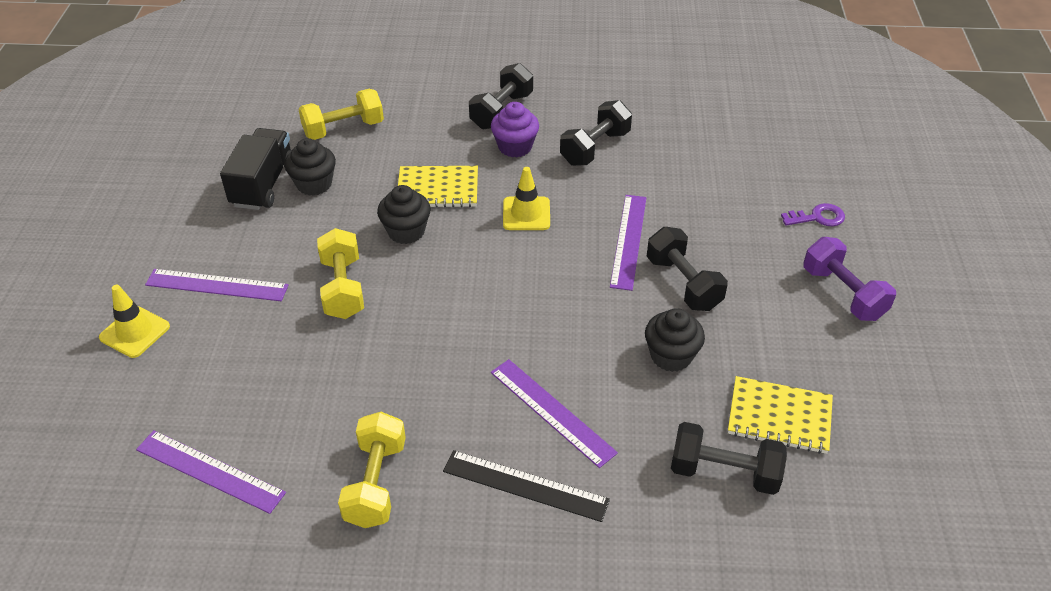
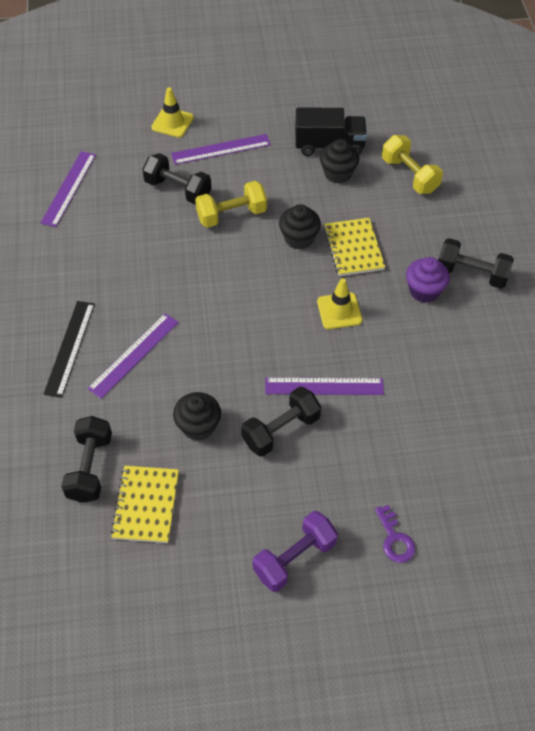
camera: 80 degrees right, 10 degrees up
(217, 285) = (221, 149): purple ruler -> purple ruler turned 75 degrees clockwise
(376, 483) = (66, 269): yellow dumbbell -> none
(595, 148) = (442, 349): black dumbbell -> black dumbbell (178, 189)

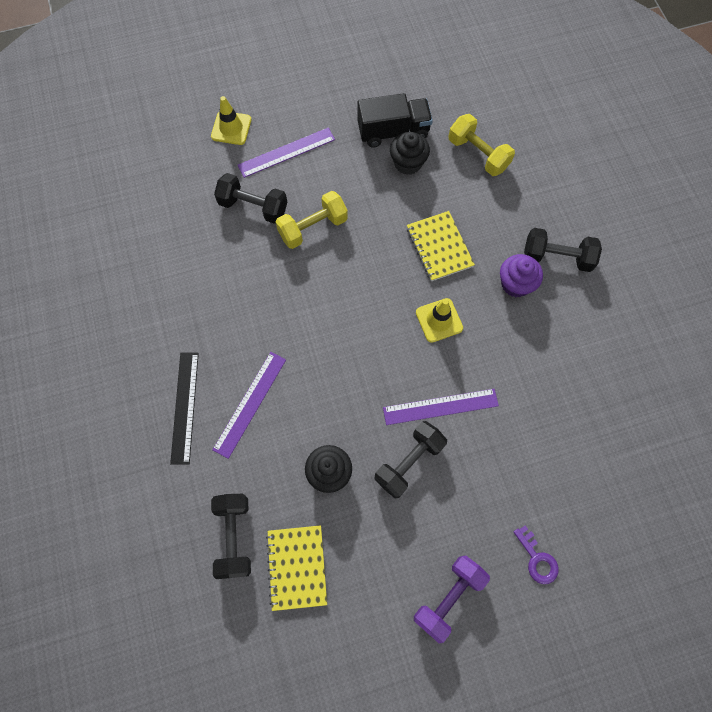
camera: 10 degrees left, 15 degrees up
(68, 188) = (142, 222): purple ruler -> none
(299, 238) = (384, 244): black cupcake -> none

